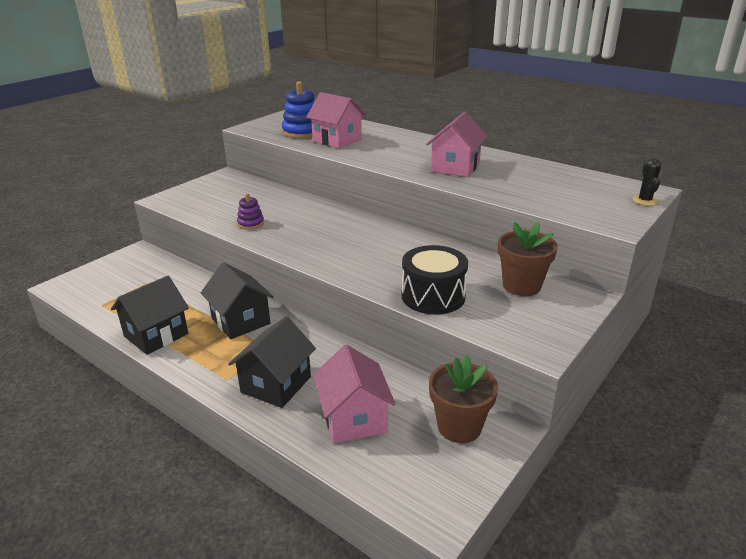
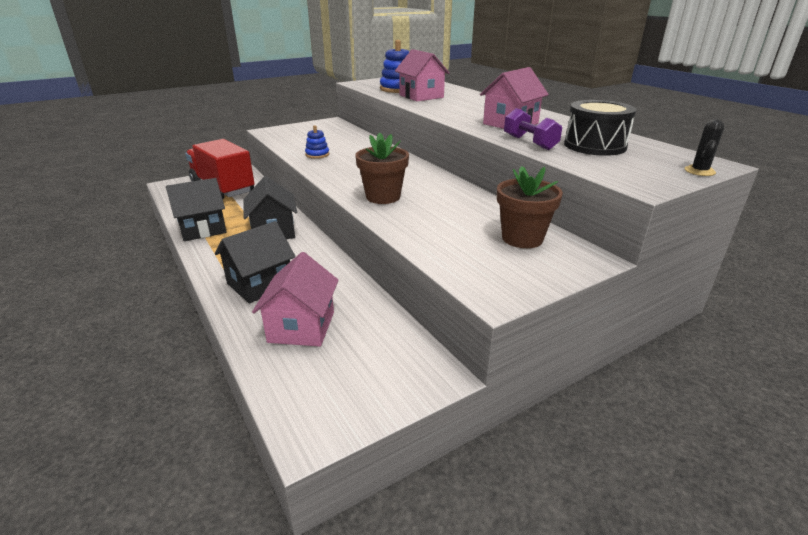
camera: 20 degrees right, 0 degrees up
(134, 278) = (223, 188): none -> red truck
(251, 223) = (317, 154): purple stacking toy -> blue stacking toy
(433, 296) = (424, 231): black drum -> black drum (594, 146)
(459, 427) = (393, 359): brown flower pot -> brown flower pot (383, 197)
(491, 189) = (529, 142): none -> purple dumbbell

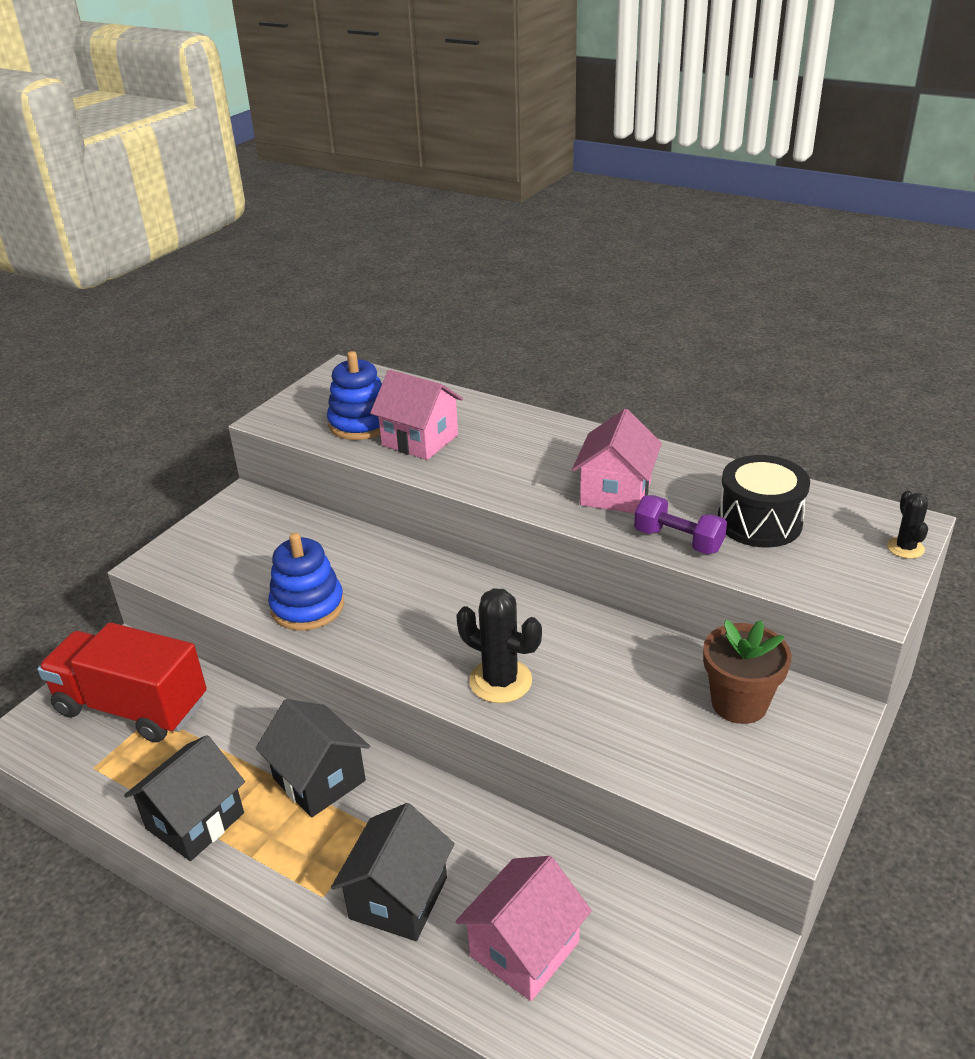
camera: 25 degrees left, 5 degrees up
(301, 327) = (524, 949): pink house -> pink house turned 60 degrees clockwise
(317, 154) = (307, 607): blue stacking toy -> blue stacking toy, size x1.77
(383, 197) = (500, 681): brown flower pot -> black cactus

